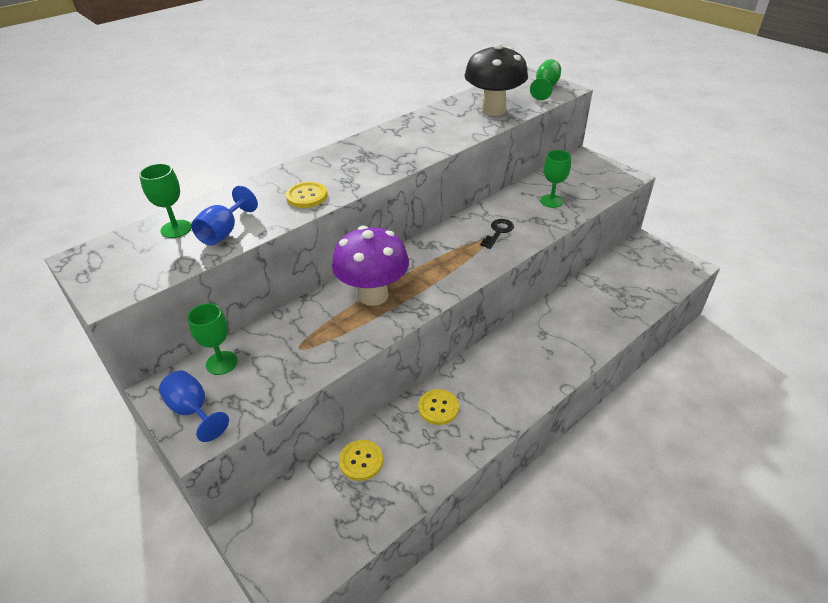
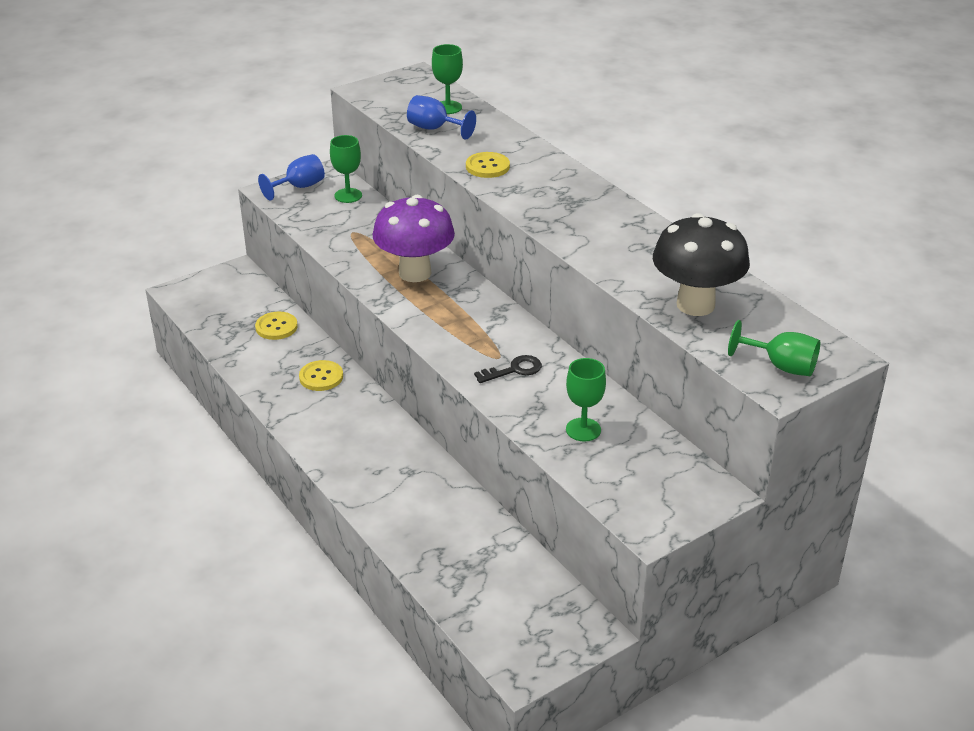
camera: 95 degrees right, 5 degrees down
(498, 232) = (514, 370): black key -> black key turned 60 degrees counterclockwise

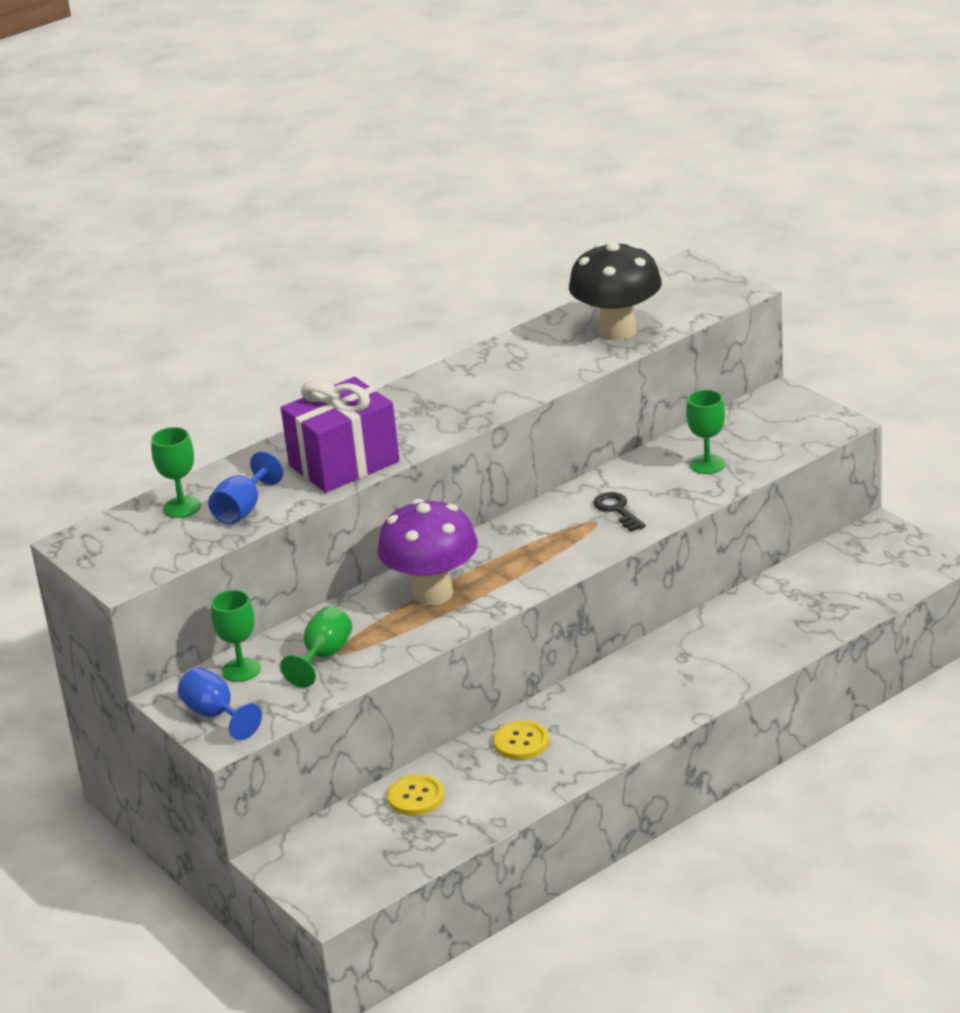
camera: 90 degrees left, 5 degrees down
(487, 166) = (344, 463): yellow button -> purple gift
(781, 366) = (707, 290): green goblet -> green goblet (323, 656)

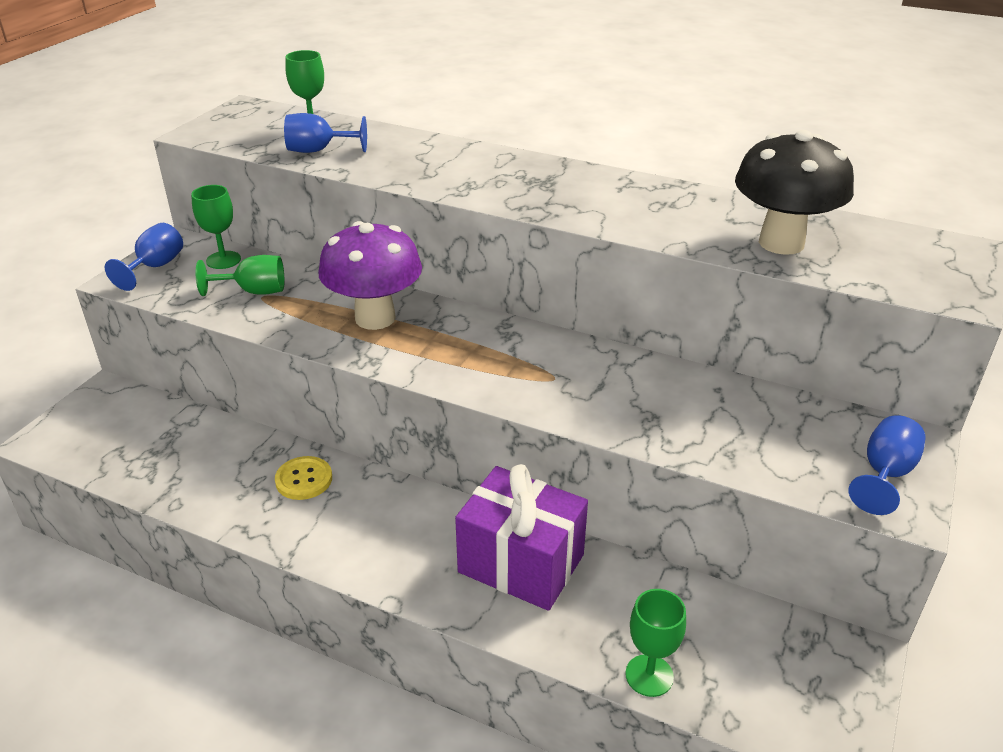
camera: 60 degrees right, 5 degrees up
(344, 463) = (417, 172): purple gift -> purple gift (521, 563)
(416, 797) = (203, 440): yellow button -> none
(617, 510) = (584, 386): black key -> none
(707, 464) = (720, 424): green goblet -> green goblet (649, 675)
(803, 419) = (885, 474): none -> blue goblet

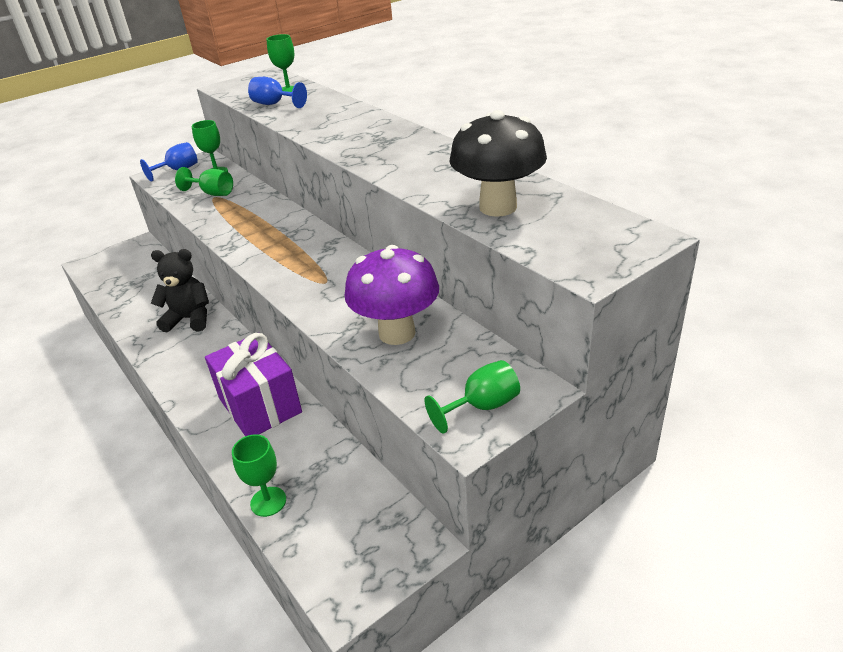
camera: 30 degrees right, 0 degrees up
(304, 479) = (189, 319): yellow button -> black teddy bear
(375, 318) = (260, 222): purple mushroom -> purple mushroom (397, 333)
(885, 474) = (482, 406): blue goblet -> green goblet

